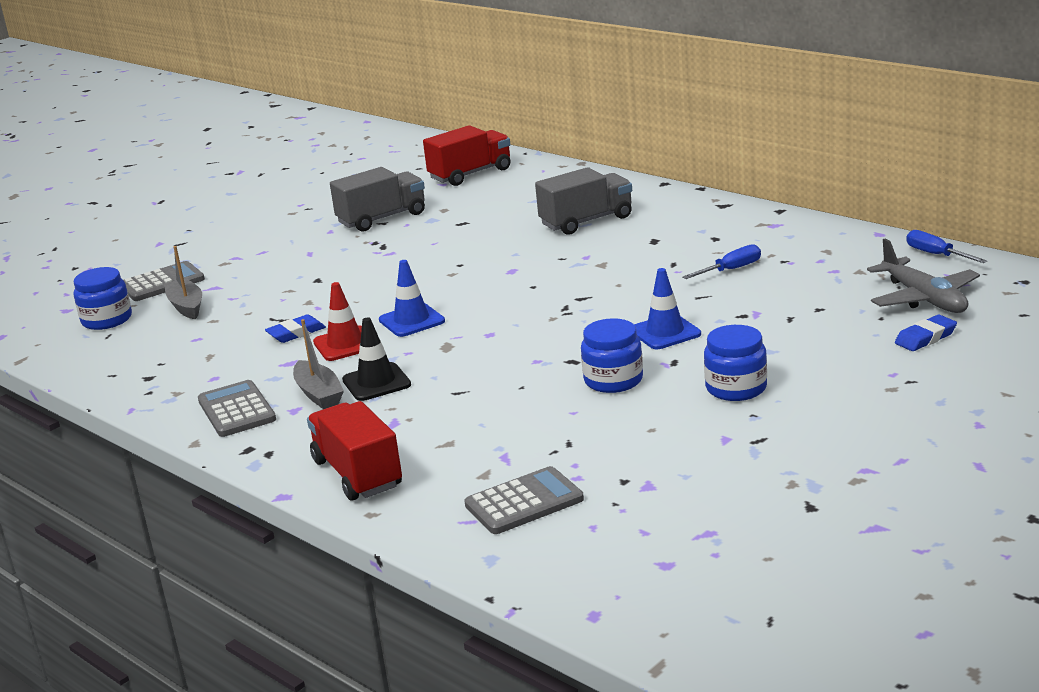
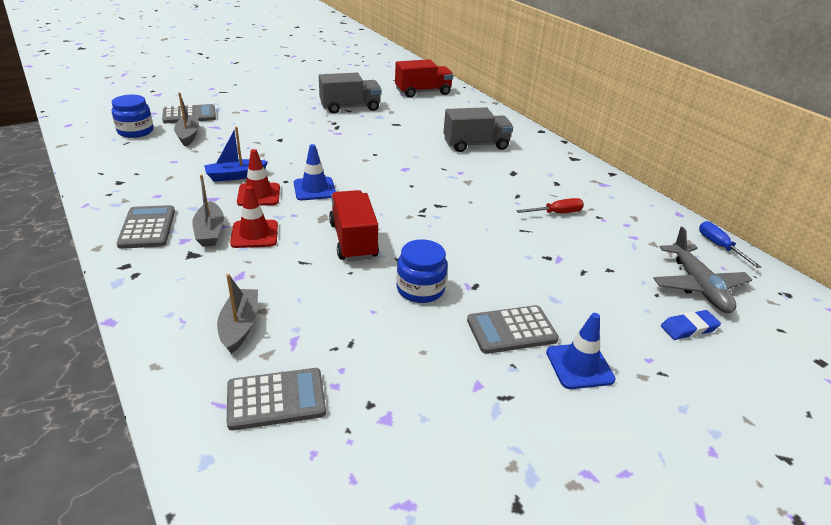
camera: 10 degrees right, 10 degrees up
(296, 333) = (235, 176): blue eraser -> blue boat
(358, 474) = (177, 318): red truck -> red truck (353, 240)
(376, 382) = (254, 234): black traffic cone -> red traffic cone
(434, 461) = (240, 326): none -> grey boat
(665, 332) = (482, 255): blue traffic cone -> blue traffic cone (579, 366)
(731, 270) = (556, 213): blue screwdriver -> red screwdriver
(736, 388) = (511, 330): blue jar -> grey calculator

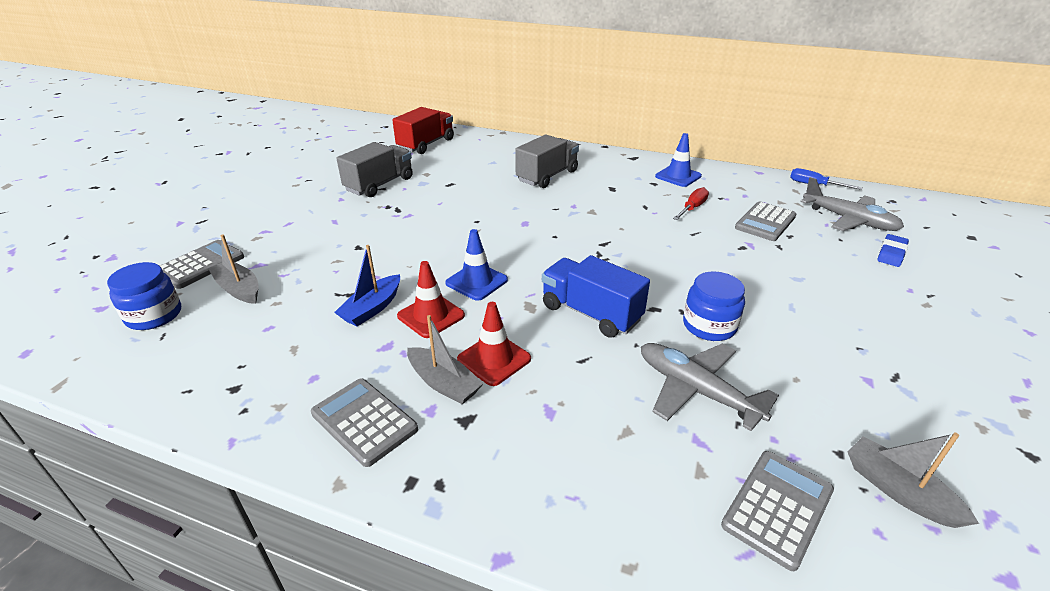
camera: 35 degrees left, 0 degrees up
(240, 326) = (634, 462): grey boat -> grey boat (899, 491)
(341, 316) = (696, 390): none -> grey plane
(353, 240) = (591, 313): red truck -> blue truck
(511, 330) = (815, 320): grey calculator -> grey calculator (765, 222)
(579, 366) = (890, 321): blue traffic cone -> blue traffic cone (678, 176)

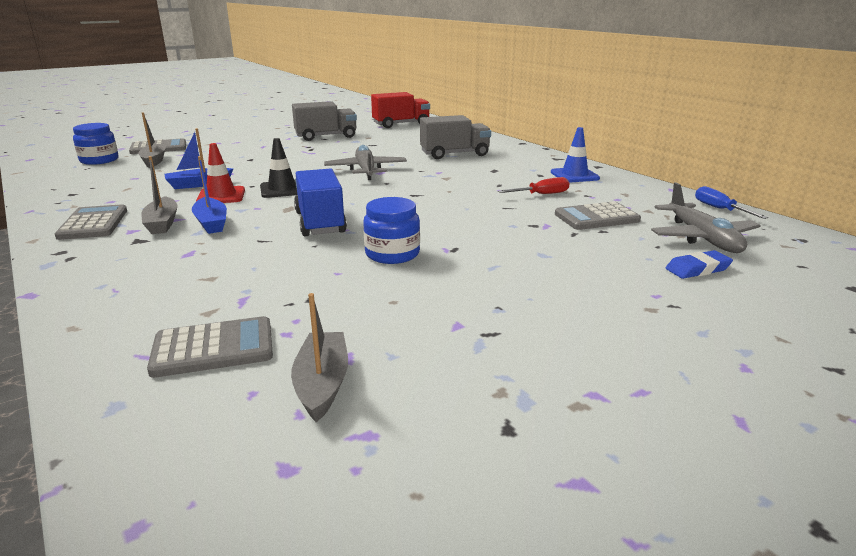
camera: 35 degrees right, 10 degrees down
(476, 281) = (282, 189): blue traffic cone -> black traffic cone
(494, 359) = (211, 223): red traffic cone -> blue boat
(696, 390) = (300, 278): grey plane -> grey plane (366, 170)

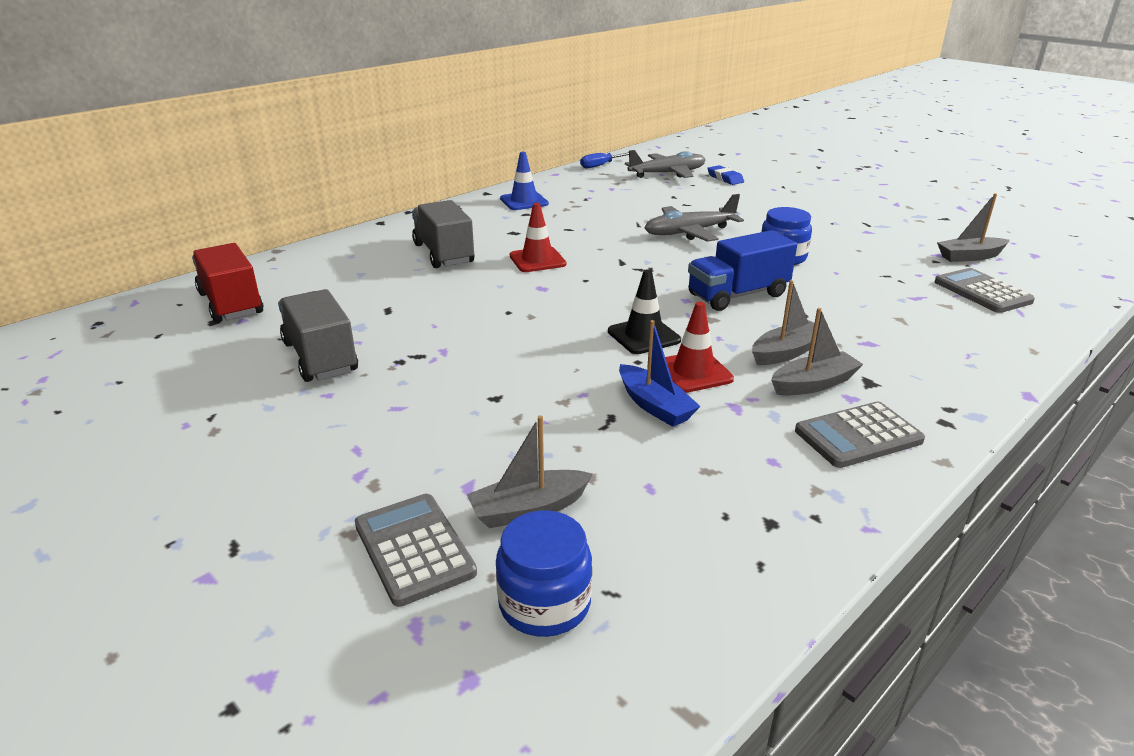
camera: 100 degrees left, 5 degrees up
(211, 223) = (786, 352): blue boat -> grey boat
(366, 170) = (536, 297): grey plane -> grey plane (689, 232)
(431, 173) = (537, 260): none -> red traffic cone
(541, 194) = (593, 213): red screwdriver -> none
(596, 217) = (644, 197): grey calculator -> none

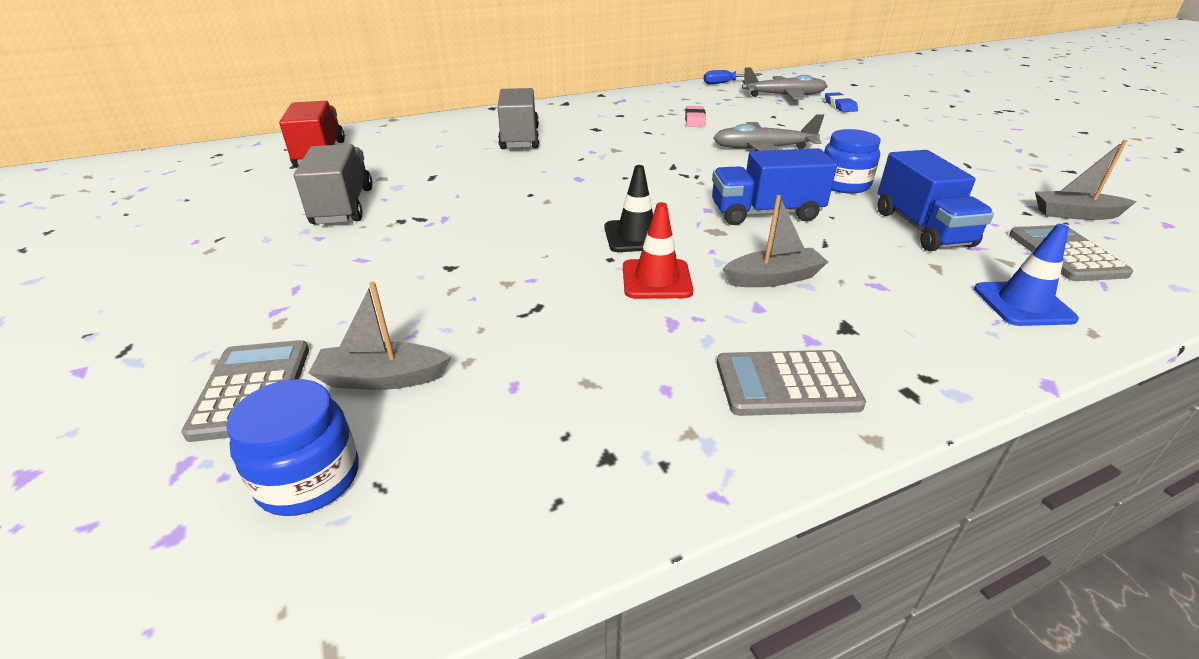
camera: 20 degrees right, 5 degrees up
(524, 201) = (627, 105): blue traffic cone -> blue traffic cone (1023, 304)
(537, 260) = (596, 154): red traffic cone -> none
(604, 210) = (695, 120): none -> pink eraser
(654, 405) = (589, 304): blue boat -> none
(813, 384) = (778, 316): grey boat -> none
(869, 288) = (921, 228): none -> blue truck

